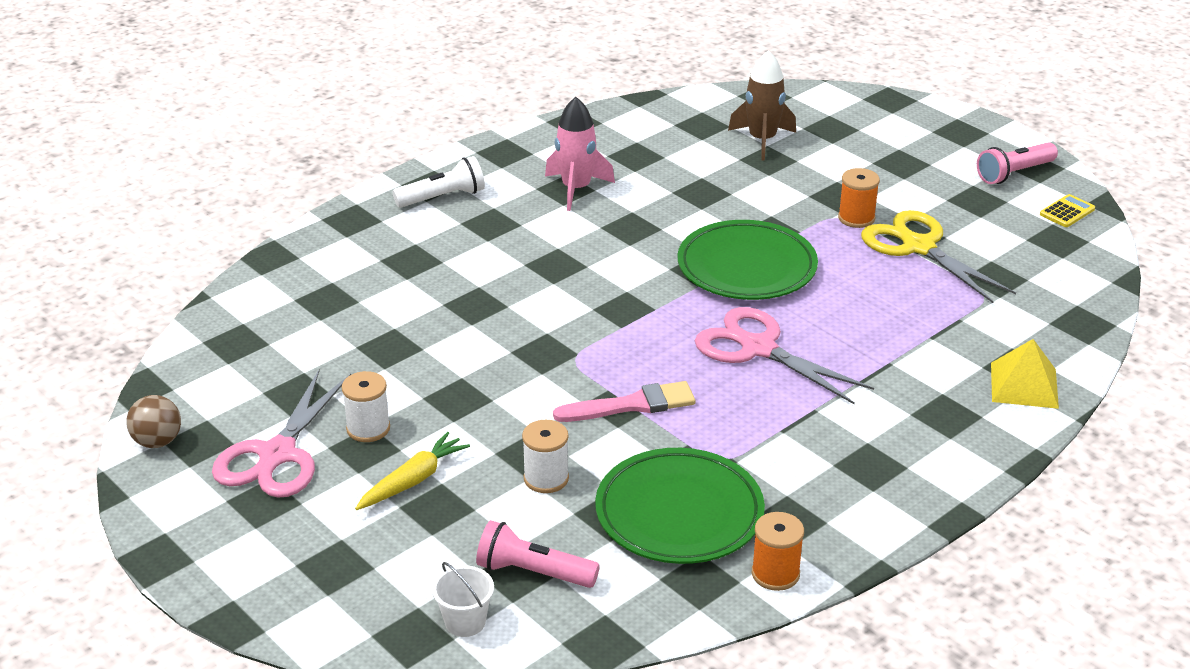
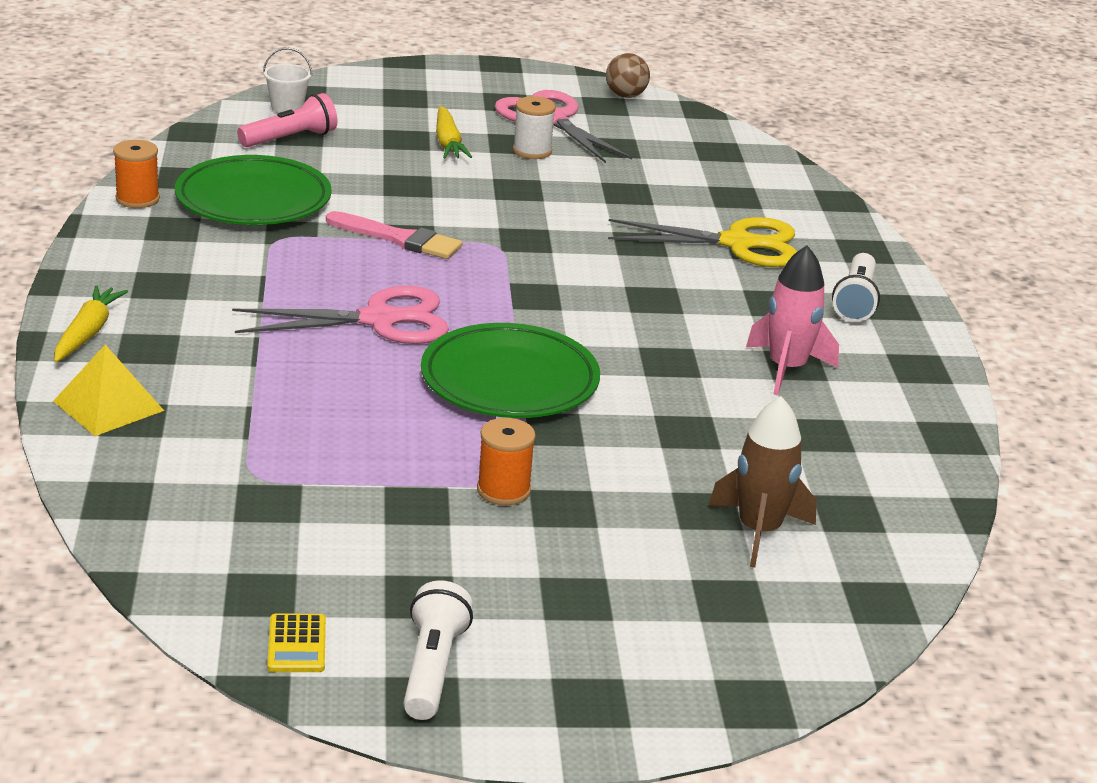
camera: 125 degrees right, 5 degrees down
(546, 478) = (372, 178): white spool -> none
(632, 405) = (399, 239): pink brush -> pink brush turned 90 degrees counterclockwise
(918, 247) = (393, 493): yellow scissors -> yellow scissors (737, 243)
(976, 451) = (87, 333): none -> yellow carrot
(1014, 173) = (432, 668): pink flashlight -> white flashlight

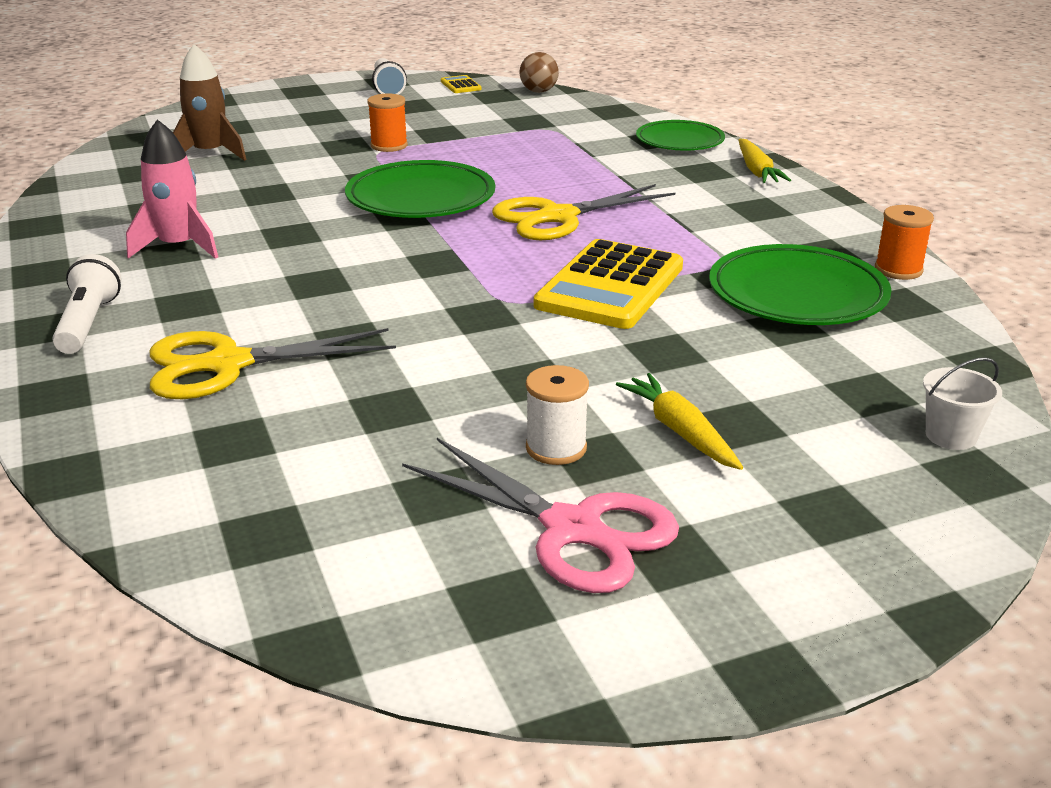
camera: 165 degrees right, 0 degrees up
(108, 405) = (679, 141): yellow pyramid -> green plate
(291, 138) = (872, 383): pink flashlight -> none
(379, 320) = (558, 217): pink scissors -> yellow scissors
(399, 239) = (610, 286): pink brush -> yellow calculator
(625, 96) = (473, 647): brown ball -> brown ball (538, 91)

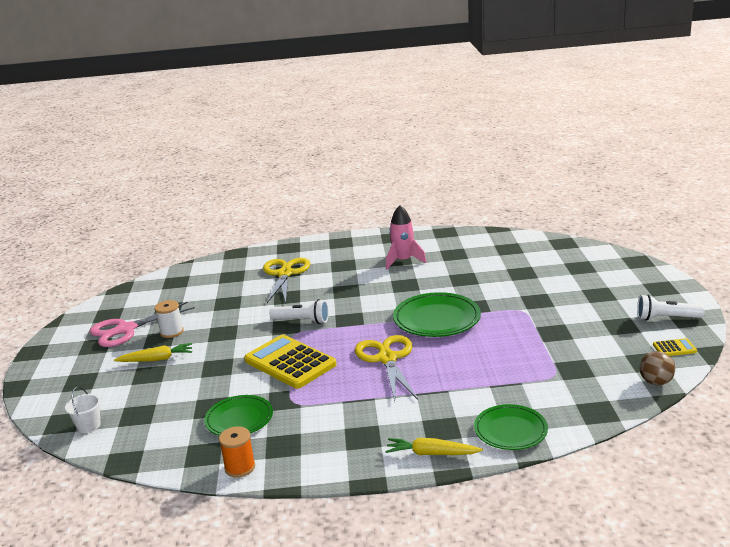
camera: 110 degrees right, 5 degrees down
(88, 323) = (338, 249): white flashlight -> white flashlight (302, 321)
(210, 154) = (531, 263): brown rocket -> none
(389, 146) = (532, 314): orange spool -> none
(797, 294) = (239, 419): green plate -> green plate, size x0.67

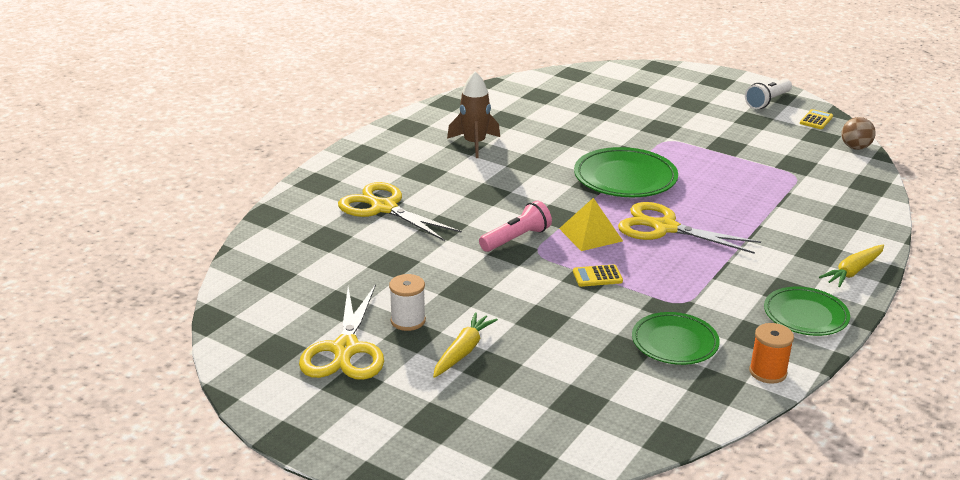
camera: 55 degrees left, 5 degrees up
(88, 426) = (560, 444): white bucket -> none
(126, 329) = (346, 349): pink scissors -> yellow scissors
(290, 362) = (597, 276): yellow calculator -> yellow calculator, size x0.43
(302, 321) = (516, 239): white flashlight -> pink flashlight
(341, 339) = (590, 234): none -> yellow pyramid
(403, 261) = (474, 144): pink rocket -> brown rocket
(510, 430) = (857, 226): green plate -> green plate (805, 315)

